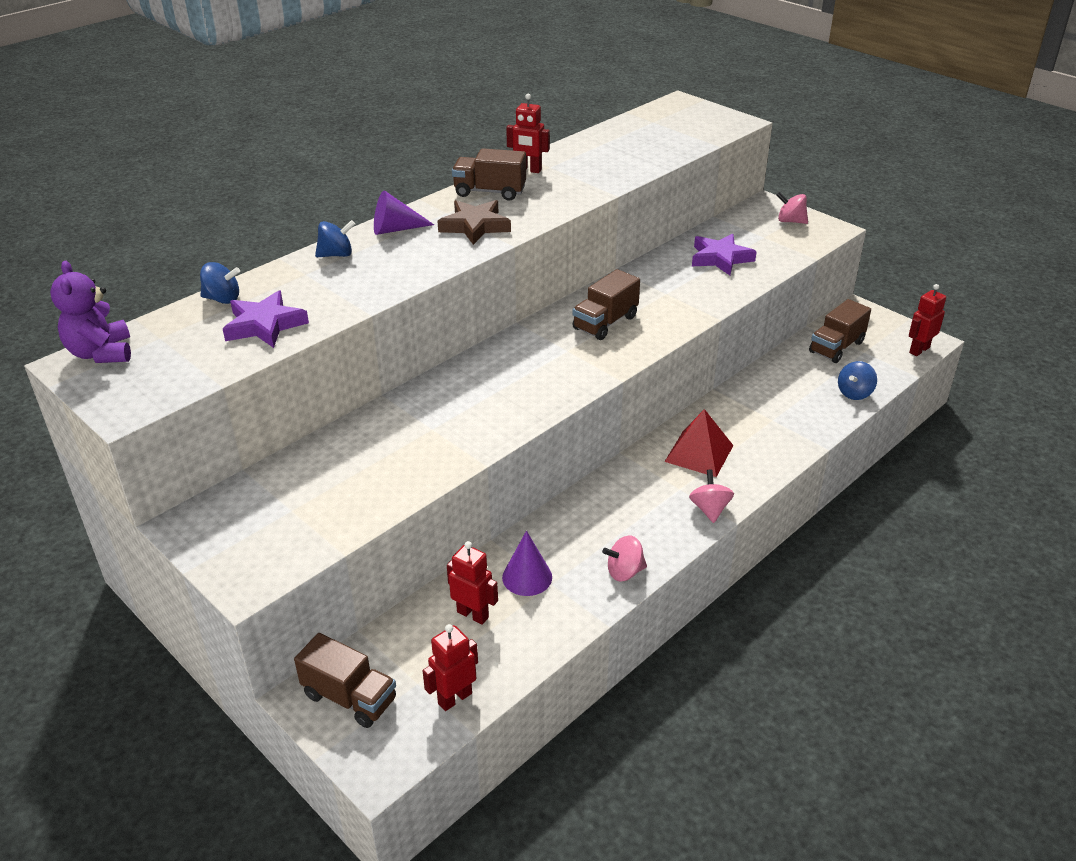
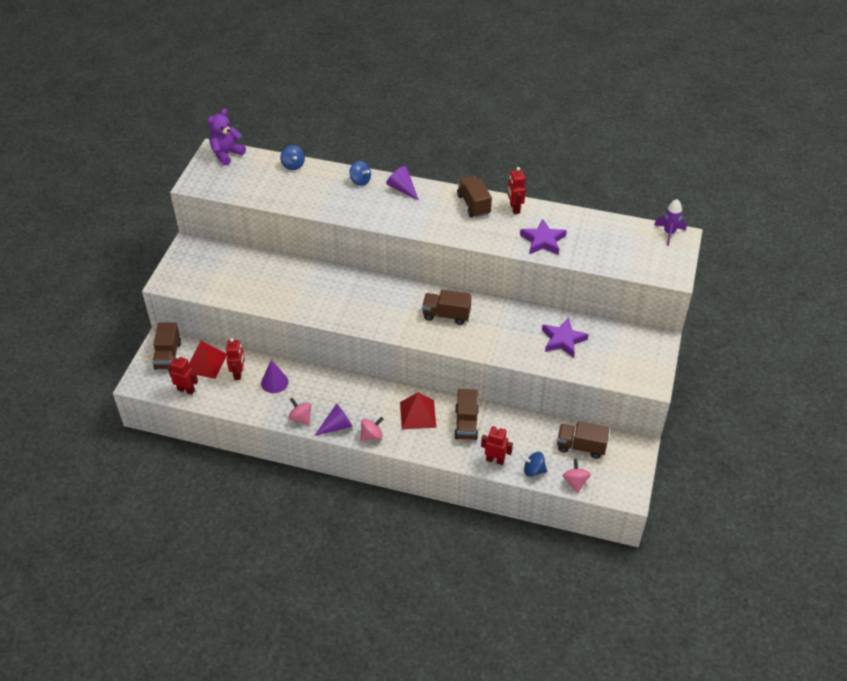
camera: 60 degrees right, 10 degrees up
(264, 325) = (281, 189): purple star -> purple star (543, 240)
(413, 649) = (206, 363): none -> red pyramid
(475, 226) = (429, 216): brown star -> none
(668, 105) = (669, 233): none -> purple rocket
(668, 538) = (337, 426): none -> purple cone
(744, 418) = (466, 424): none -> brown truck
(790, 221) = (645, 359): pink spinning top -> pink spinning top (575, 482)
(919, 350) = (613, 492): red robot -> red robot (495, 460)

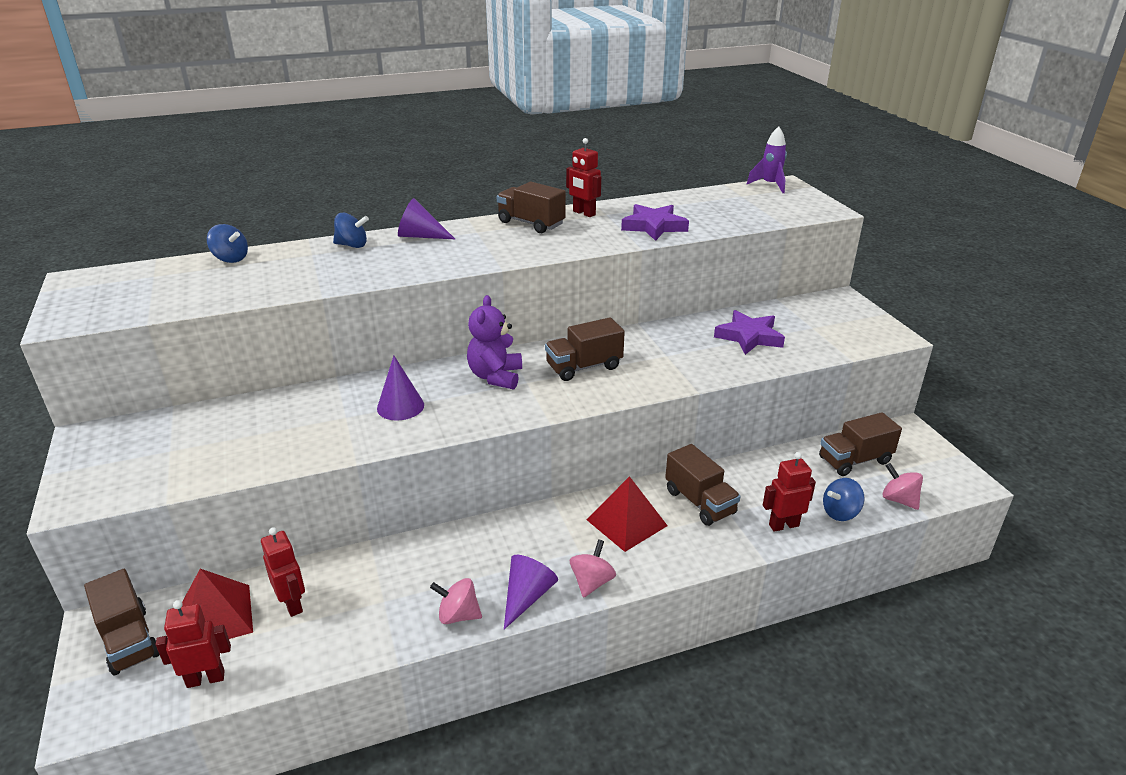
camera: 35 degrees left, 15 degrees down
(226, 154) = (102, 277): purple teddy bear -> purple teddy bear (495, 377)
(274, 382) = (368, 586): purple cone -> purple cone (400, 406)

